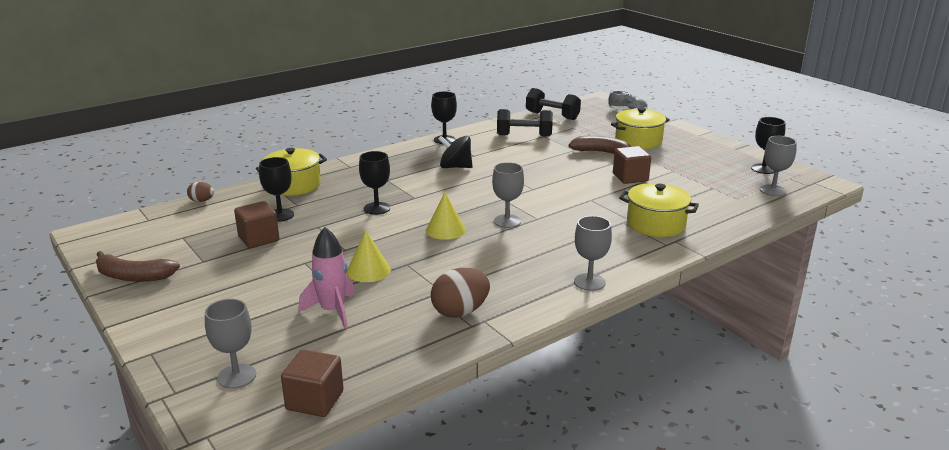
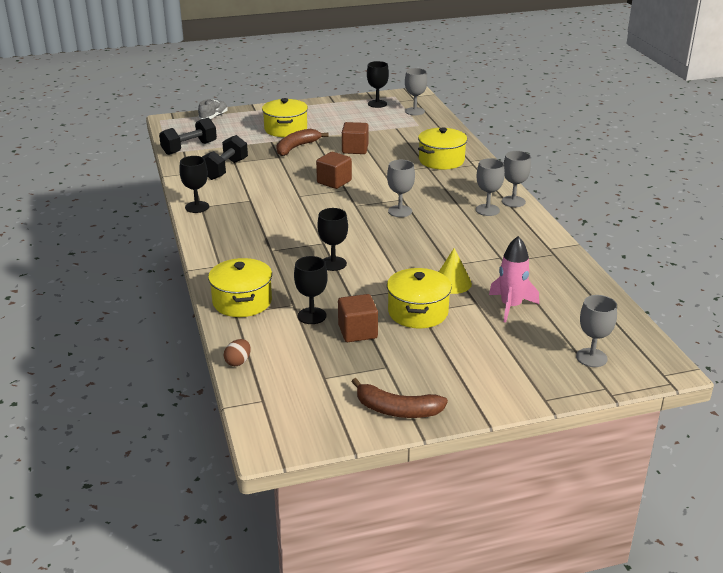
camera: 70 degrees left, 5 degrees up
(133, 276) = (397, 410): brown banana -> brown banana turned 75 degrees clockwise
(302, 261) = (418, 312): none -> yellow pot
(315, 400) = (630, 326): brown cube -> brown cube (334, 182)
(445, 230) = (398, 239): yellow cone -> none
(455, 167) = (270, 213): black spinning top -> none
(460, 312) = (534, 255): brown egg -> none
(552, 268) = (487, 210): none -> grey goblet

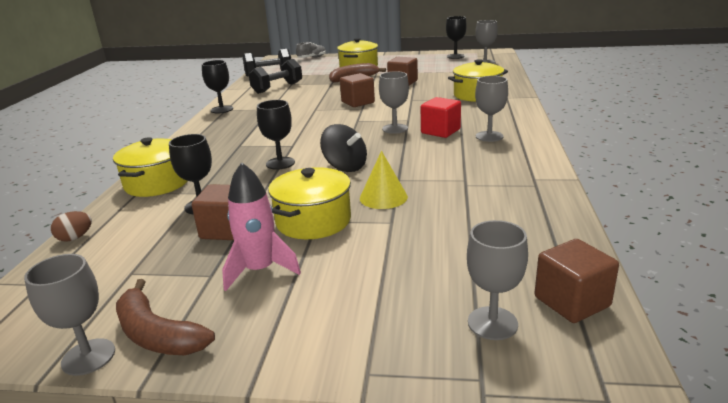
camera: 25 degrees right, 5 degrees down
(394, 259) = (345, 167): none -> black spinning top
(442, 209) = (440, 131): none -> red cube
(511, 306) = (431, 233): pink rocket -> pink rocket (260, 270)
(513, 201) = (525, 132): grey goblet -> grey goblet (88, 357)
(626, 336) = (572, 302): none -> brown cube

